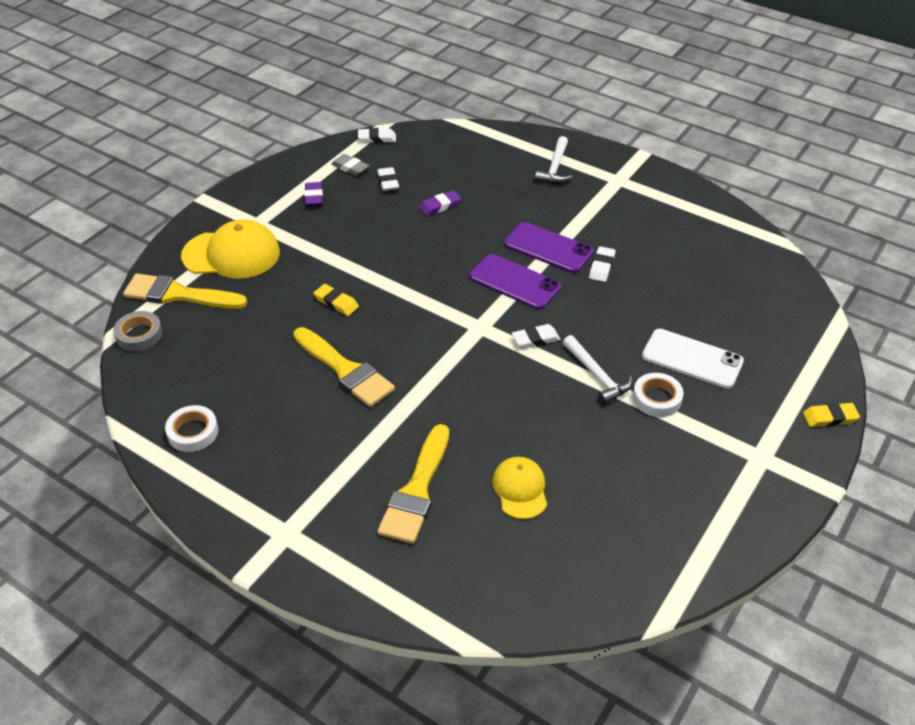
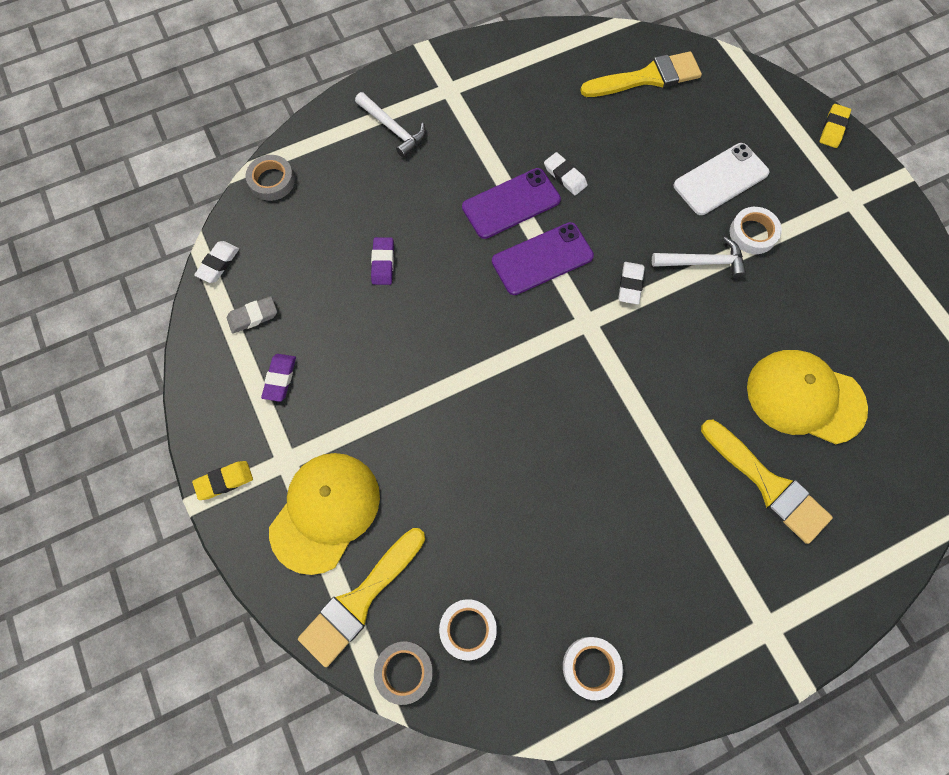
camera: 60 degrees left, 25 degrees up
(186, 355) = (468, 629): none -> white tape
(314, 197) = (280, 378): purple eraser -> purple eraser turned 75 degrees clockwise
(336, 302) = (474, 437): yellow eraser -> yellow eraser (224, 481)
(345, 370) = (581, 474): yellow brush -> yellow brush (647, 77)
(388, 182) = (306, 291): white eraser -> none
(459, 134) = (272, 181): none -> grey tape
(520, 489) = (805, 397): yellow cap -> yellow cap, size x1.69

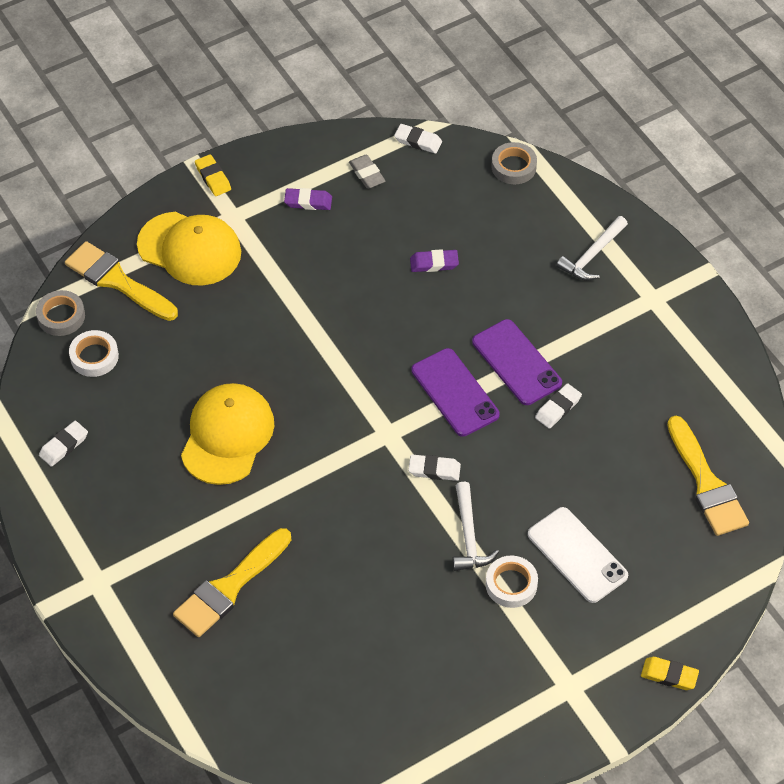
camera: 85 degrees right, 15 degrees down
(591, 667) = (64, 446): white tape -> white eraser
(805, 397) = (322, 624): yellow cap -> yellow cap (227, 436)

